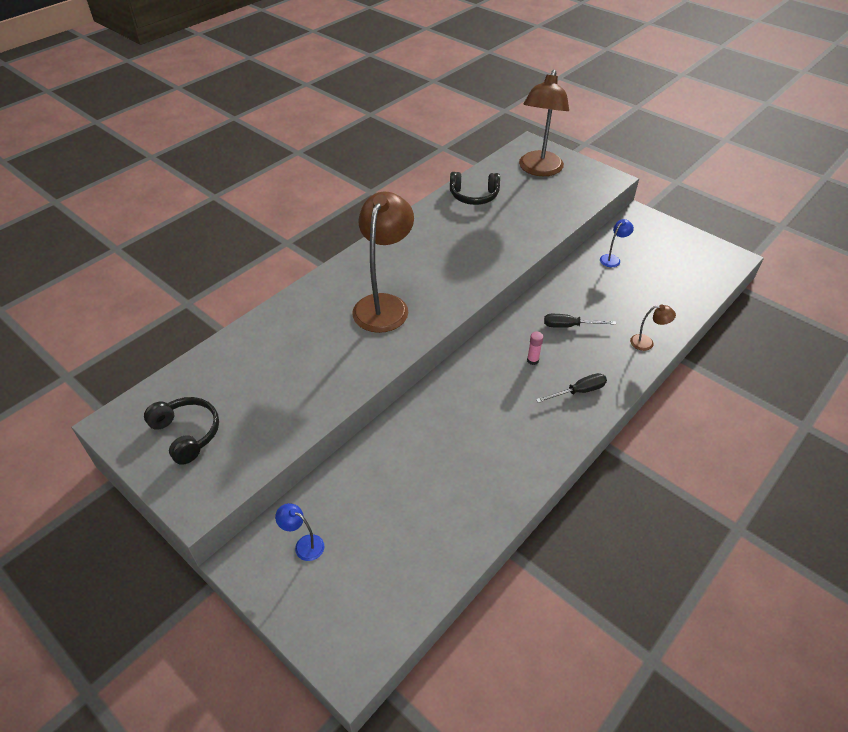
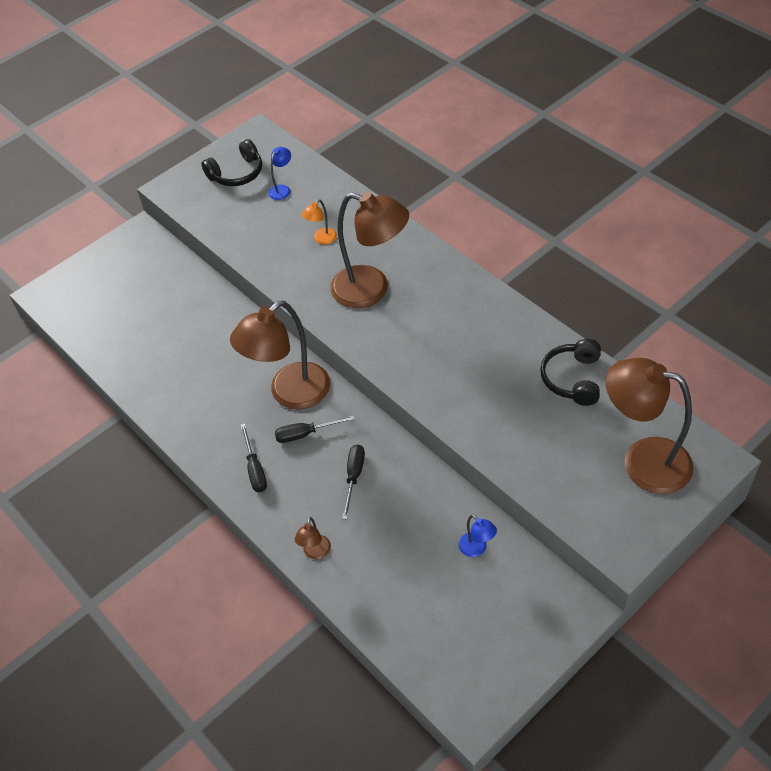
camera: 100 degrees right, 5 degrees up
(304, 545) = (142, 264): blue lamp -> blue lamp (282, 189)
(312, 345) = (322, 239): none -> orange lamp
(489, 376) = (290, 394): none -> brown lamp
(532, 360) = (306, 434): pink glue stick -> black screwdriver

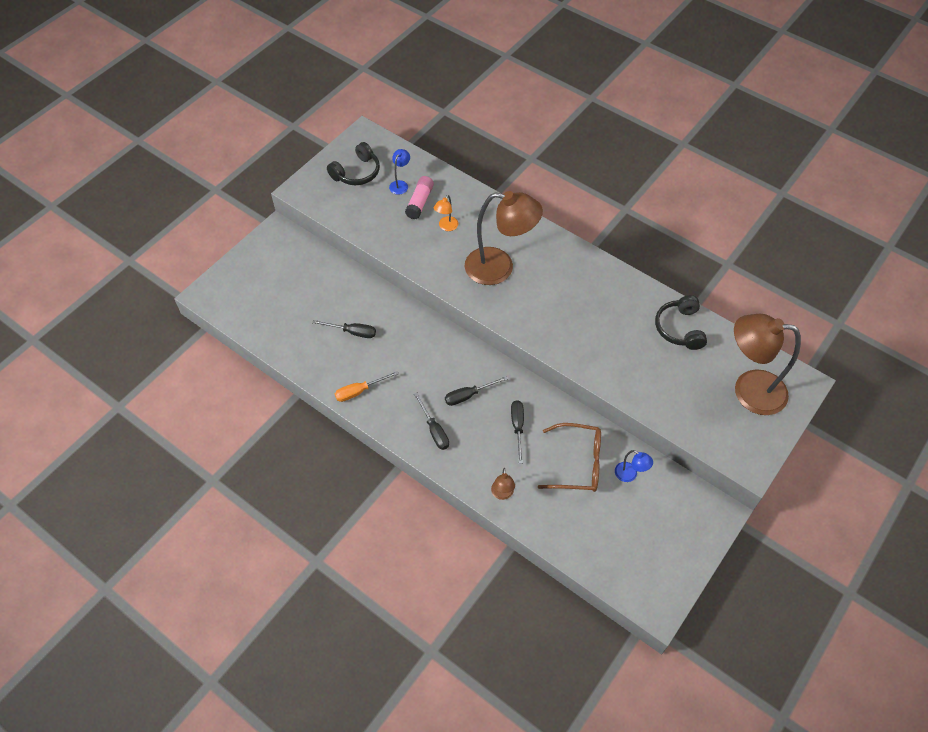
camera: 15 degrees left, 5 degrees up
(182, 416) = (359, 391): none -> orange screwdriver
(191, 349) = (352, 332): none -> black screwdriver
(290, 394) = (447, 362): brown lamp -> none
(299, 210) = (420, 202): none -> pink glue stick
(415, 527) = (577, 463): none -> brown glasses

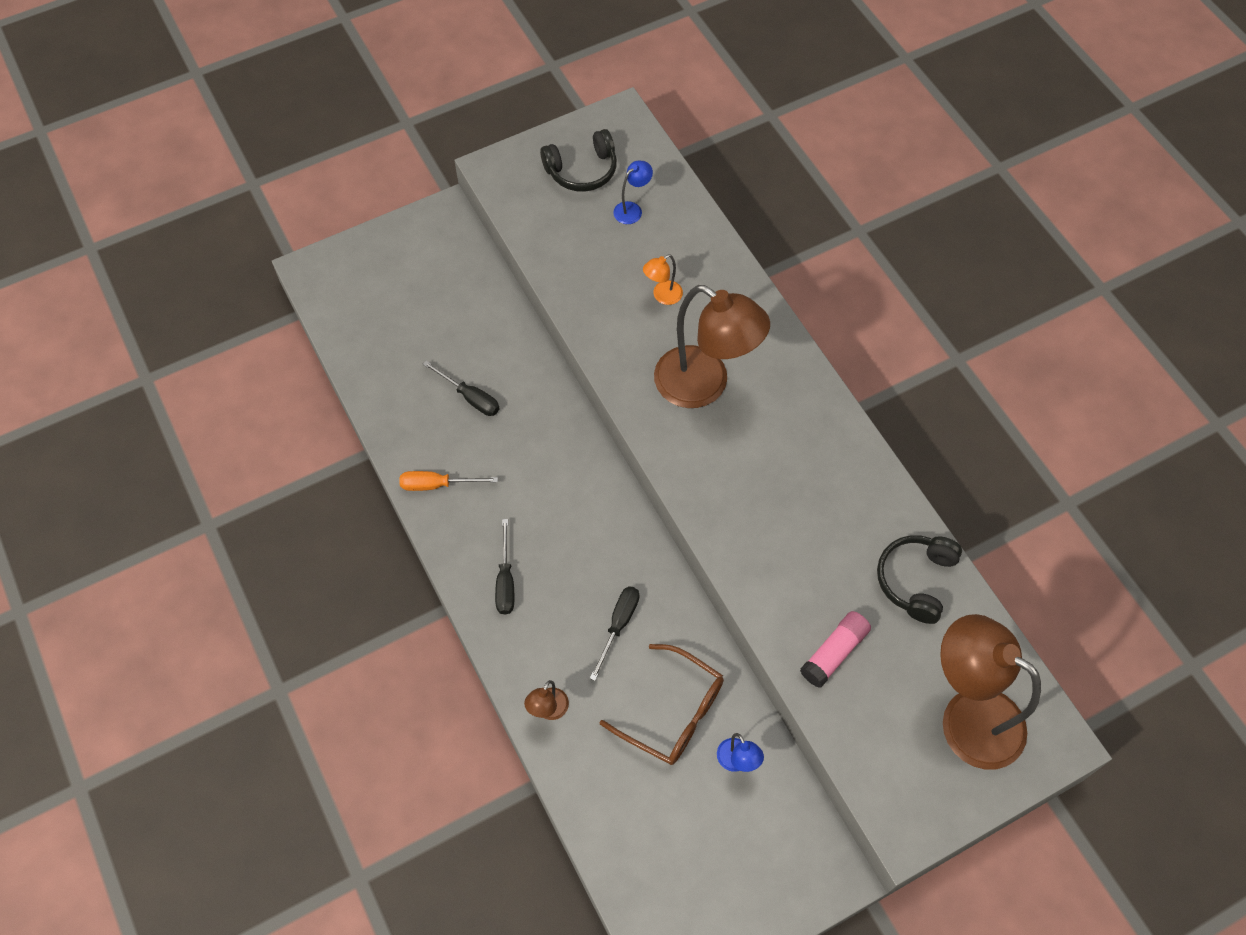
camera: 25 degrees right, 5 degrees up
(420, 202) = (645, 246): pink glue stick -> pink glue stick (834, 653)
(468, 395) = (576, 551): black screwdriver -> none

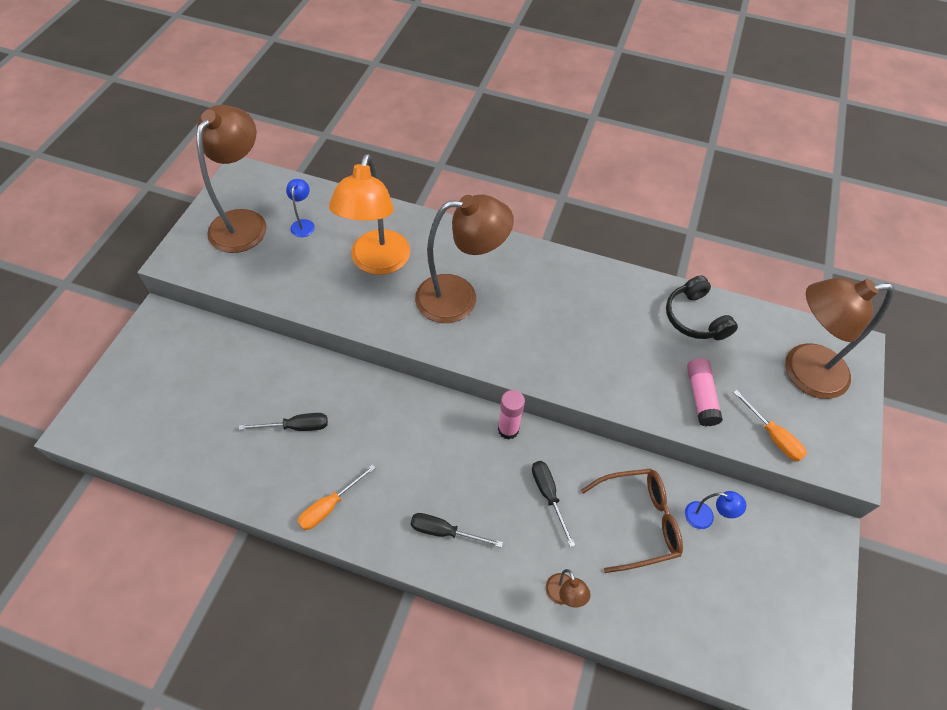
camera: 45 degrees left, 5 degrees down
(505, 580) = (445, 532): black screwdriver -> black screwdriver turned 150 degrees clockwise
(582, 170) = (244, 222): black headphones -> brown lamp
(641, 542) = (508, 429): none -> pink glue stick
(662, 296) = (377, 263): orange lamp -> orange lamp, size x2.39
(863, 743) = (772, 436): none -> orange screwdriver

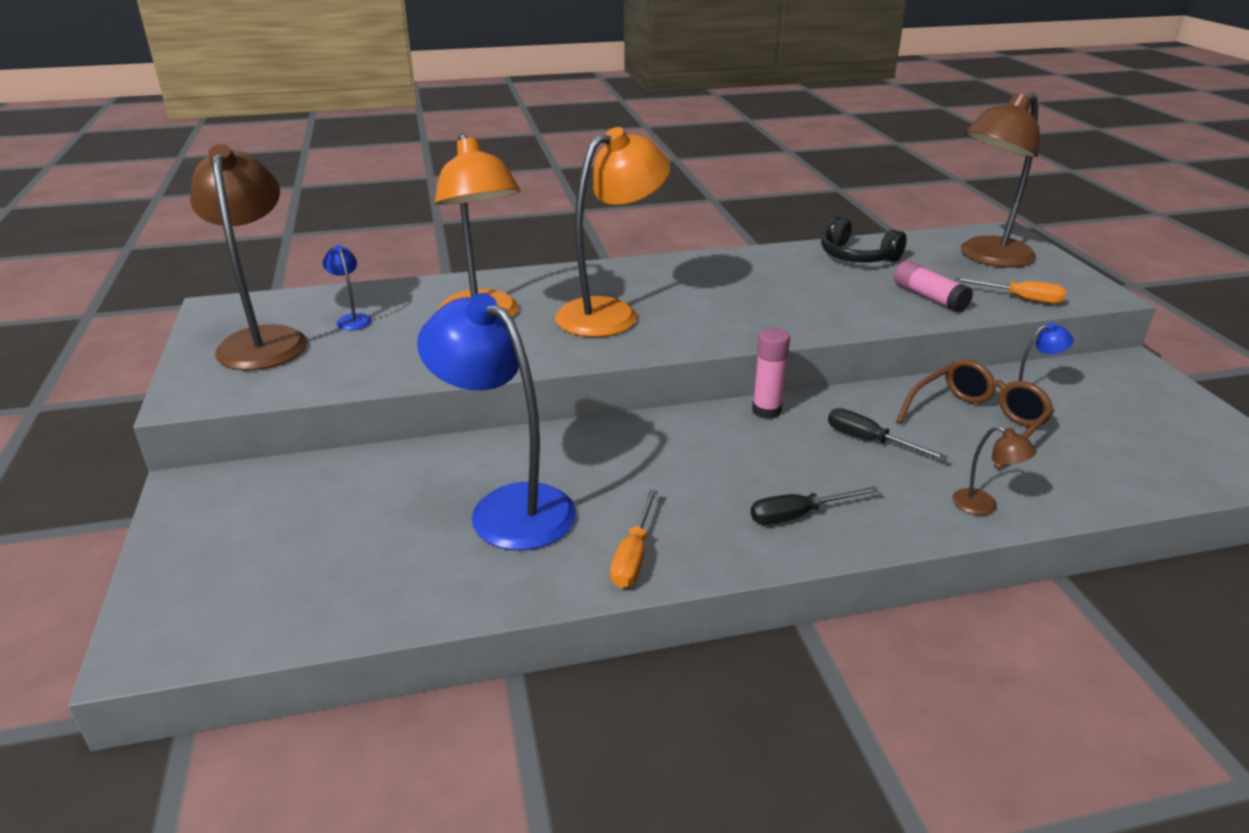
camera: 30 degrees left, 25 degrees down
(296, 427) = (507, 507): black screwdriver -> blue lamp
(459, 297) = (611, 313): brown lamp -> orange lamp

